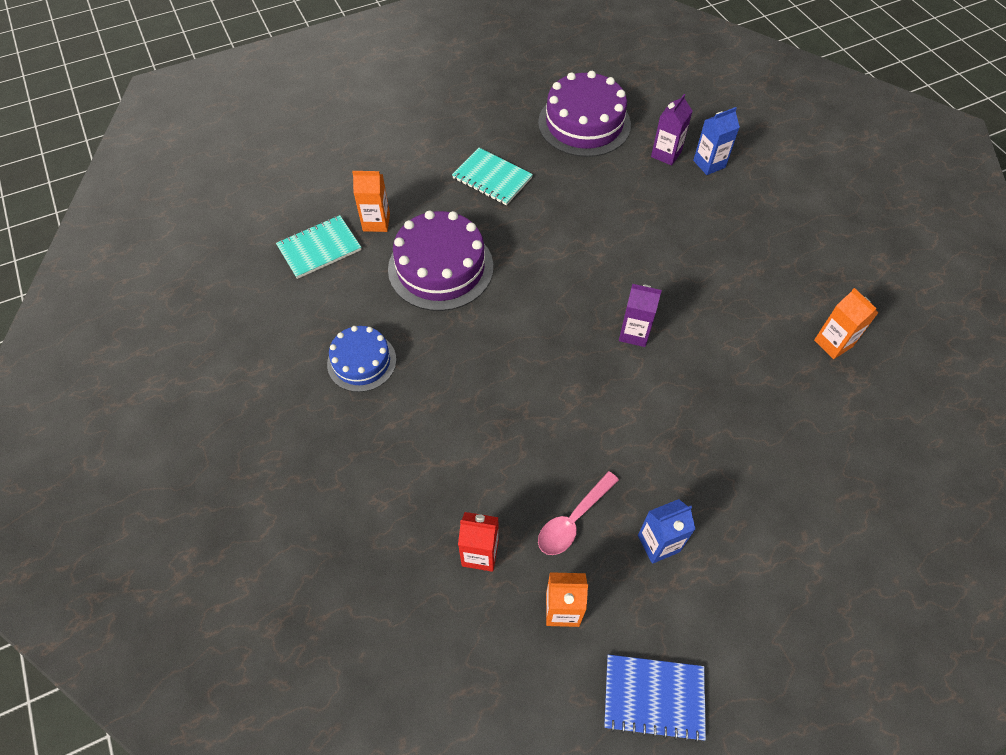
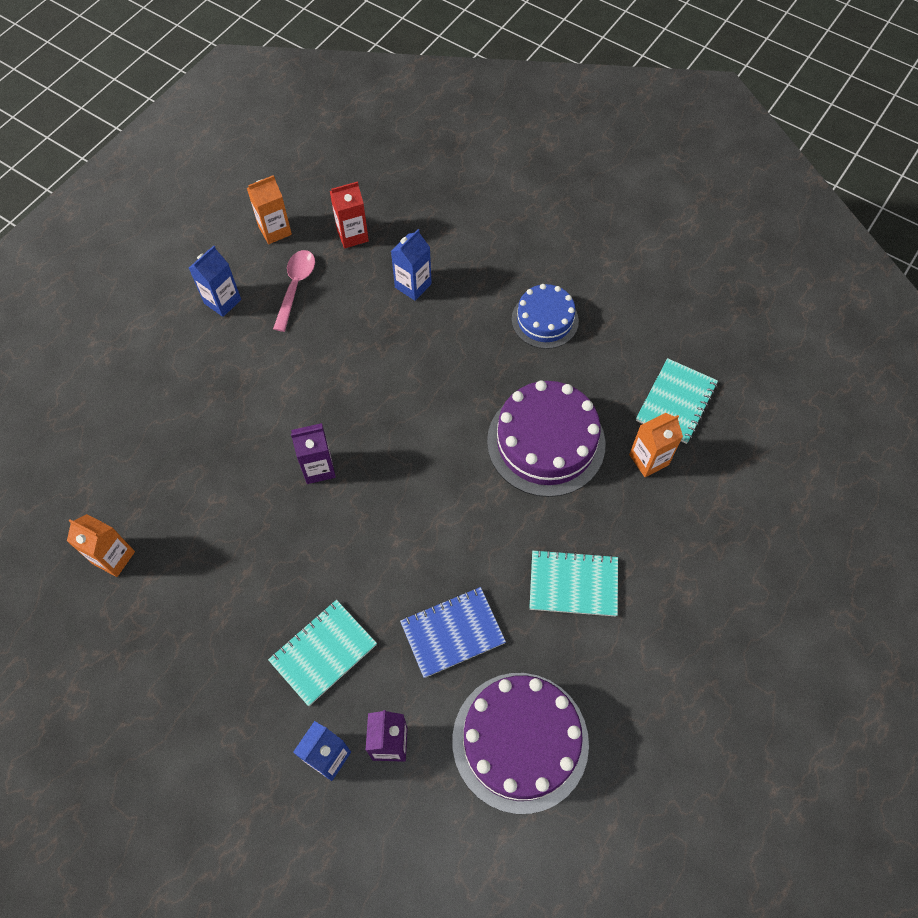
camera: 150 degrees right, 5 degrees up
(455, 458) = (413, 285): none -> blue carton
(654, 697) = (190, 212): blue notebook -> blue notebook (452, 632)
(688, 215) = (323, 652): none -> turquoise notebook

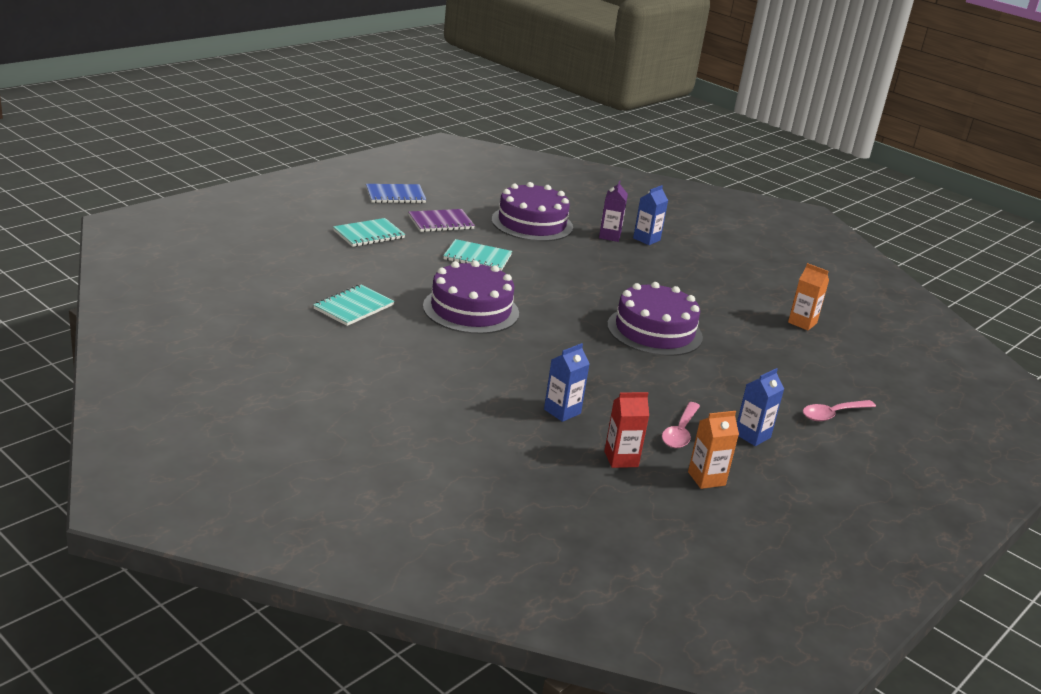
camera: 175 degrees left, 35 degrees down
(126, 361) = (832, 414): none -> pink spoon
(318, 468) = (654, 331): purple carton -> purple cake
(323, 652) = (650, 266): turquoise notebook -> turquoise notebook (369, 234)
(452, 632) = (564, 257): blue notebook -> blue notebook (395, 195)
(545, 320) = (442, 367): blue cake -> none
(648, 459) = (394, 288): orange carton -> none
(657, 682) = (441, 222): none -> purple notebook

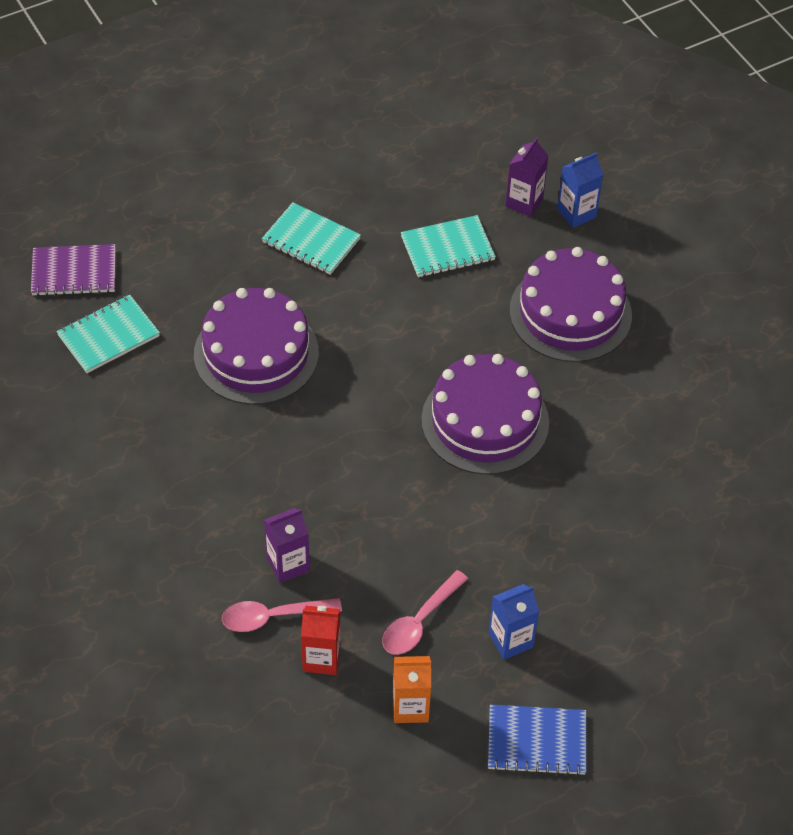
camera: 20 degrees right, 25 degrees up
(369, 234) = (183, 179): turquoise notebook -> turquoise notebook (447, 248)
(395, 195) = (253, 88): blue notebook -> blue notebook (537, 741)
(441, 222) = (293, 157): purple notebook -> purple notebook (74, 272)
(532, 223) = (422, 165): purple cake -> purple cake (570, 313)
(562, 411) = (288, 564): blue carton -> purple carton
(802, 323) = (710, 424): orange carton -> none
(832, 414) = (643, 615): pink spoon -> pink spoon (272, 617)

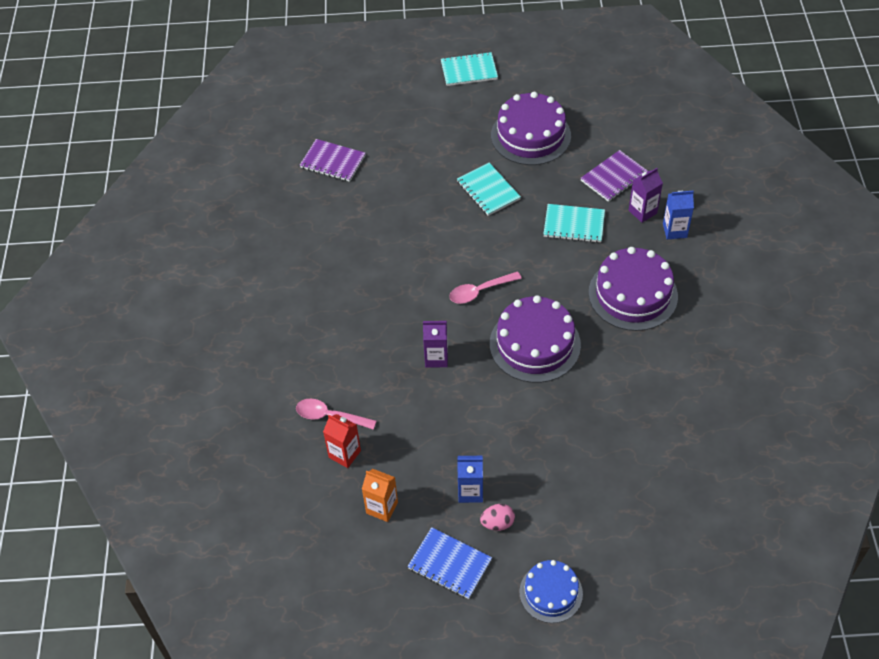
camera: 30 degrees right, 0 degrees up
(108, 336) = (331, 207): turquoise notebook -> turquoise notebook (469, 70)
(256, 353) = (413, 249): purple cake -> purple cake (530, 135)
(288, 564) = (358, 387): purple carton -> purple carton (436, 358)
(419, 621) = (418, 456): pink spoon -> pink spoon (479, 291)
(463, 169) = (614, 177): none -> purple notebook
(566, 665) = (497, 523): none -> pink egg
(678, 723) = (551, 592): none -> blue cake

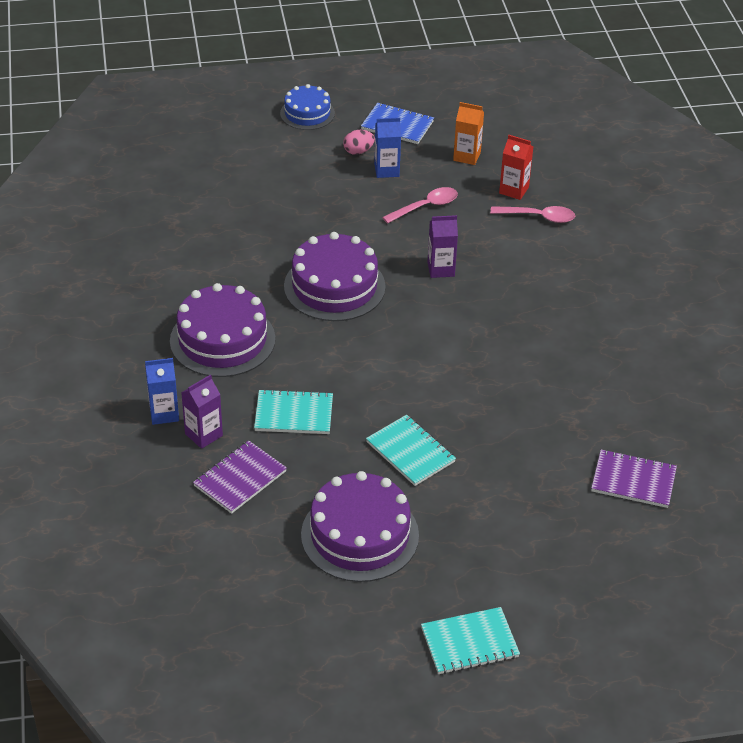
camera: 170 degrees right, 10 degrees down
(479, 291) = (403, 334): pink spoon -> pink spoon (426, 206)

